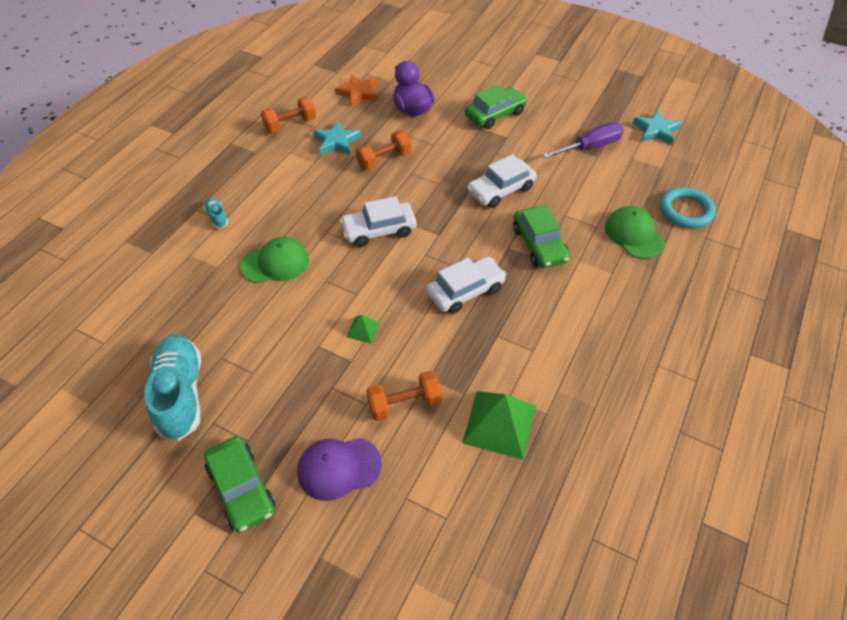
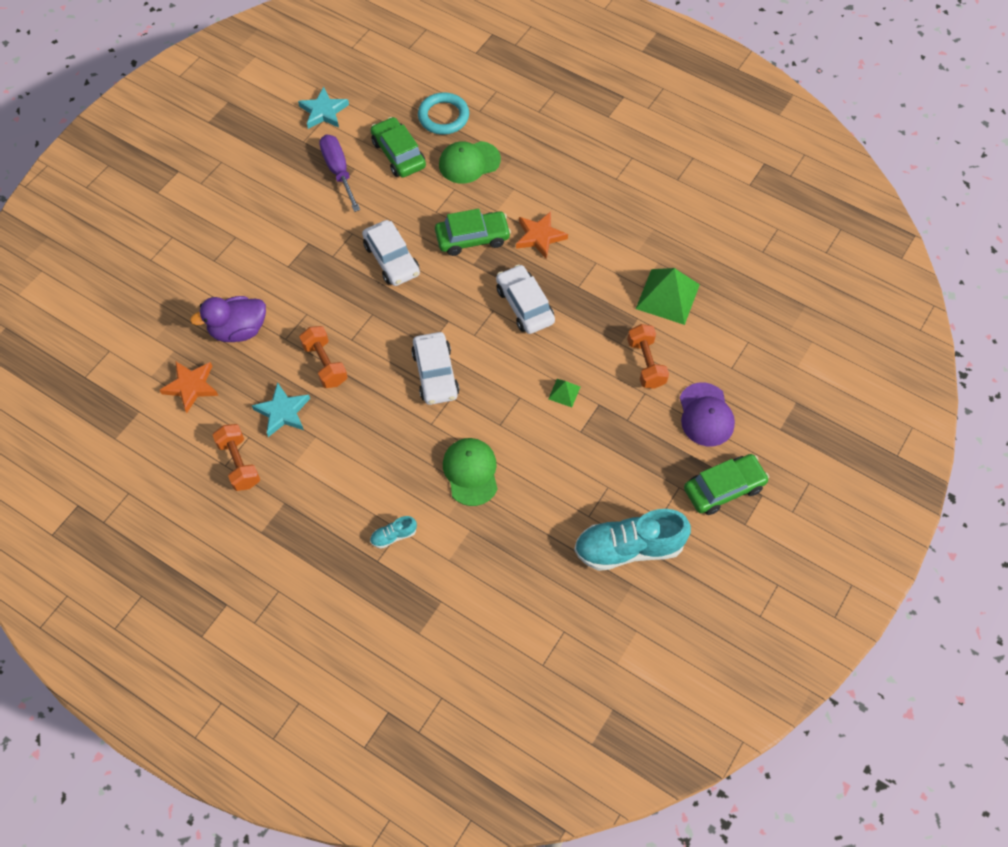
camera: 85 degrees left, 10 degrees up
(495, 114) = (266, 248): green car -> green car (398, 154)
(555, 298) = (539, 237): none -> orange star

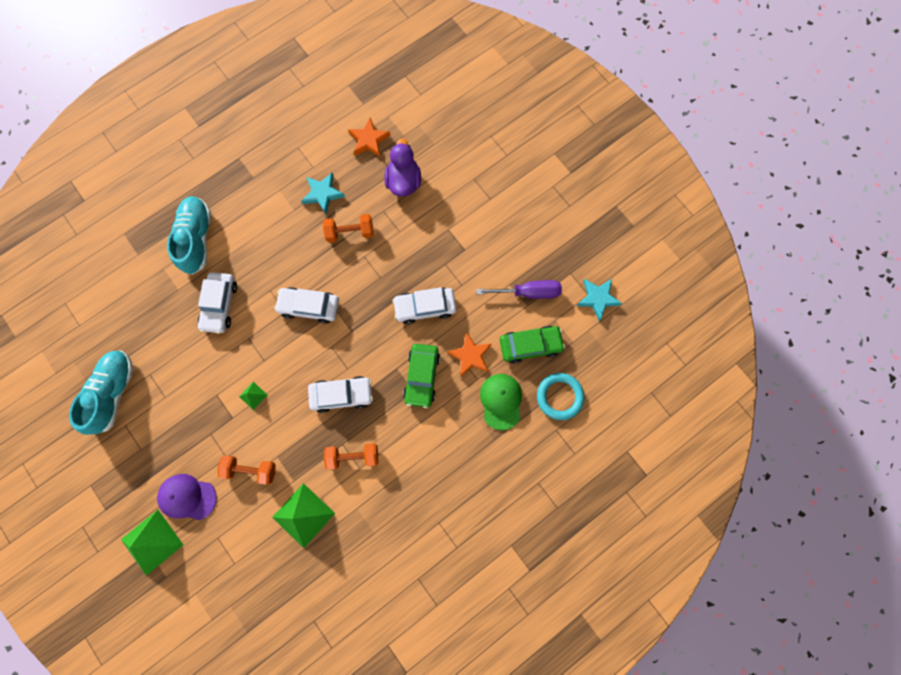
camera: 110 degrees right, 15 degrees up
(239, 463) = (295, 156): orange dumbbell -> orange dumbbell (353, 456)
(394, 536) = (197, 239): turquoise shoe -> turquoise shoe, size x2.30
(471, 472) = (220, 305): green cap -> white car
(539, 237) = (402, 432): orange star -> orange star (470, 356)
(723, 488) = (124, 483): green car -> none
(769, 430) = (152, 542): none -> green pyramid

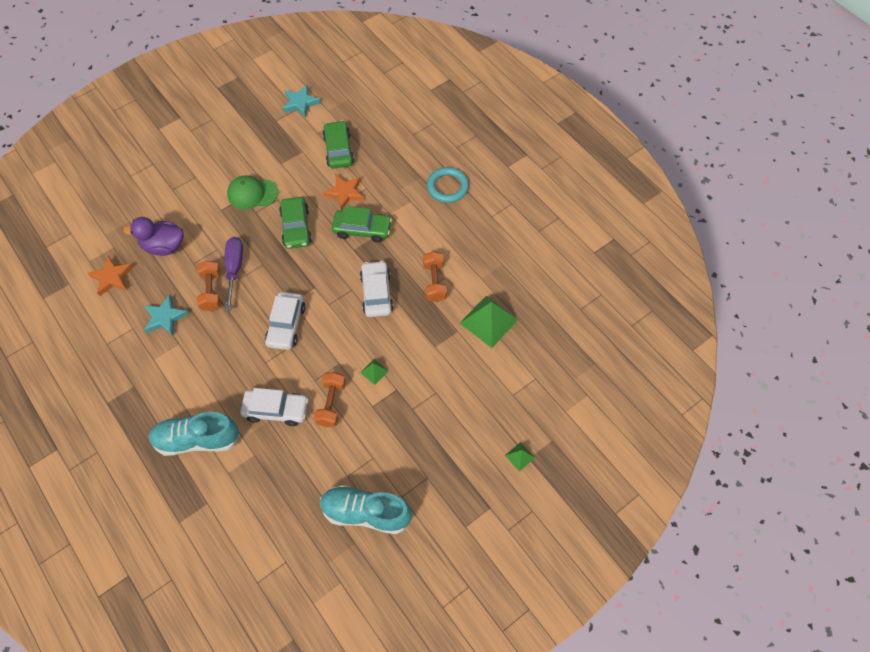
camera: 90 degrees left, 15 degrees down
(152, 542) = (520, 456): green pyramid -> green pyramid, size x0.47
(187, 497) = (475, 426): purple cap -> none
(250, 469) = (447, 369): orange dumbbell -> orange dumbbell (331, 404)
(425, 307) = (296, 227): white car -> green car
(501, 401) = (387, 171): green cap -> green cap (252, 193)
(528, 292) = (290, 150): purple screwdriver -> purple screwdriver (234, 270)
(559, 396) = (384, 131): turquoise ring -> turquoise ring (447, 187)

